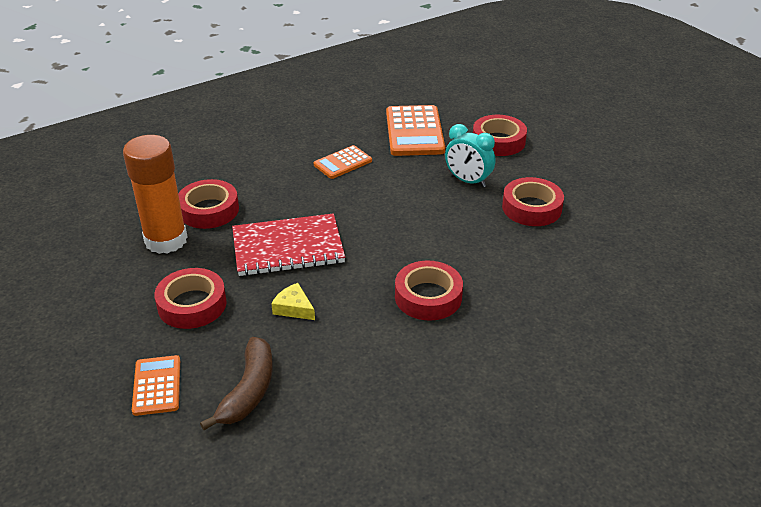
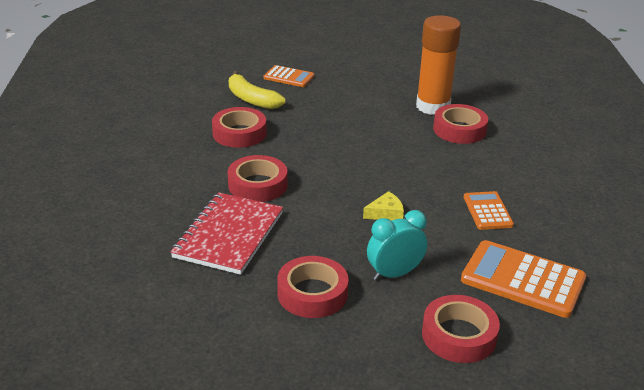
camera: 120 degrees right, 5 degrees down
(192, 304) = (349, 100): red tape -> red tape (239, 133)
(248, 391) = (251, 99): brown banana -> yellow banana
(288, 247) = (378, 148): red notebook -> red notebook (229, 235)
(294, 308) = (307, 131): yellow cheese -> yellow cheese (386, 213)

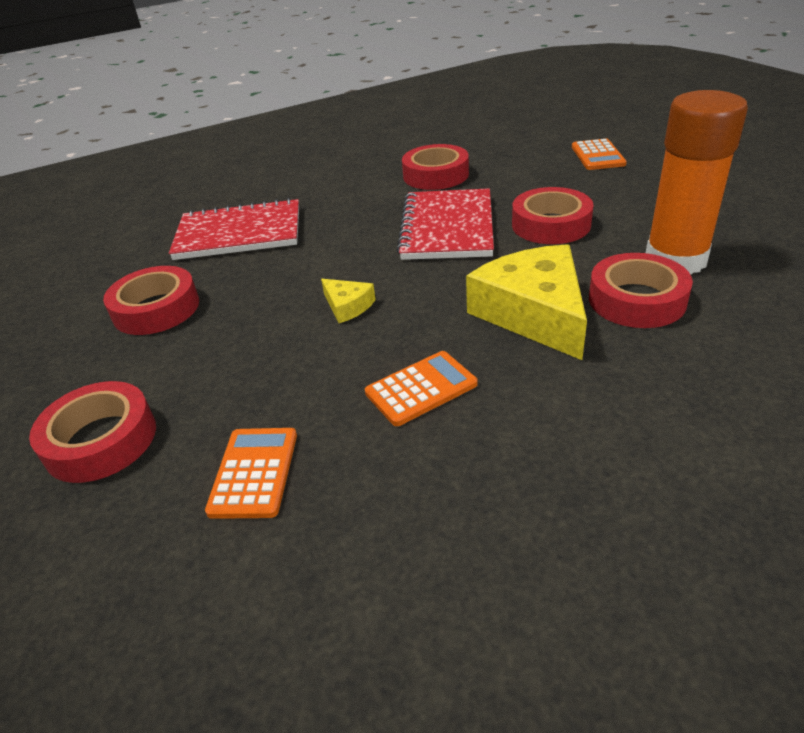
camera: 70 degrees right, 5 degrees up
(251, 99) = (516, 157): yellow banana -> none
(257, 185) = (342, 216): red tape -> red tape (551, 224)
(323, 153) = (447, 227): none -> red notebook
(394, 274) = (217, 351): turquoise clock -> none
(447, 159) = (534, 313): none -> yellow cheese
(522, 280) = (254, 472): orange calculator -> orange calculator, size x0.58

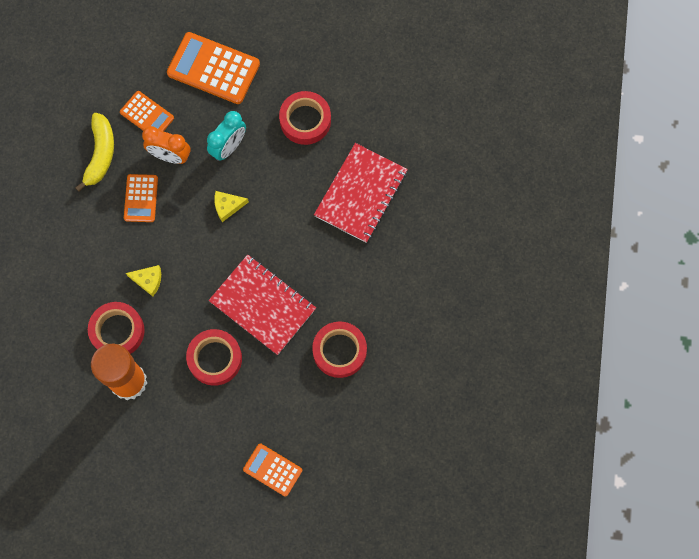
camera: 120 degrees right, 35 degrees up
(101, 440) = (213, 69): red tape -> orange calculator
(250, 350) = (229, 147): none -> turquoise clock
(315, 398) = (170, 156): none -> orange clock
(389, 489) = (100, 154): none -> yellow banana
(534, 313) = (148, 280): yellow cheese -> yellow cheese, size x0.46

